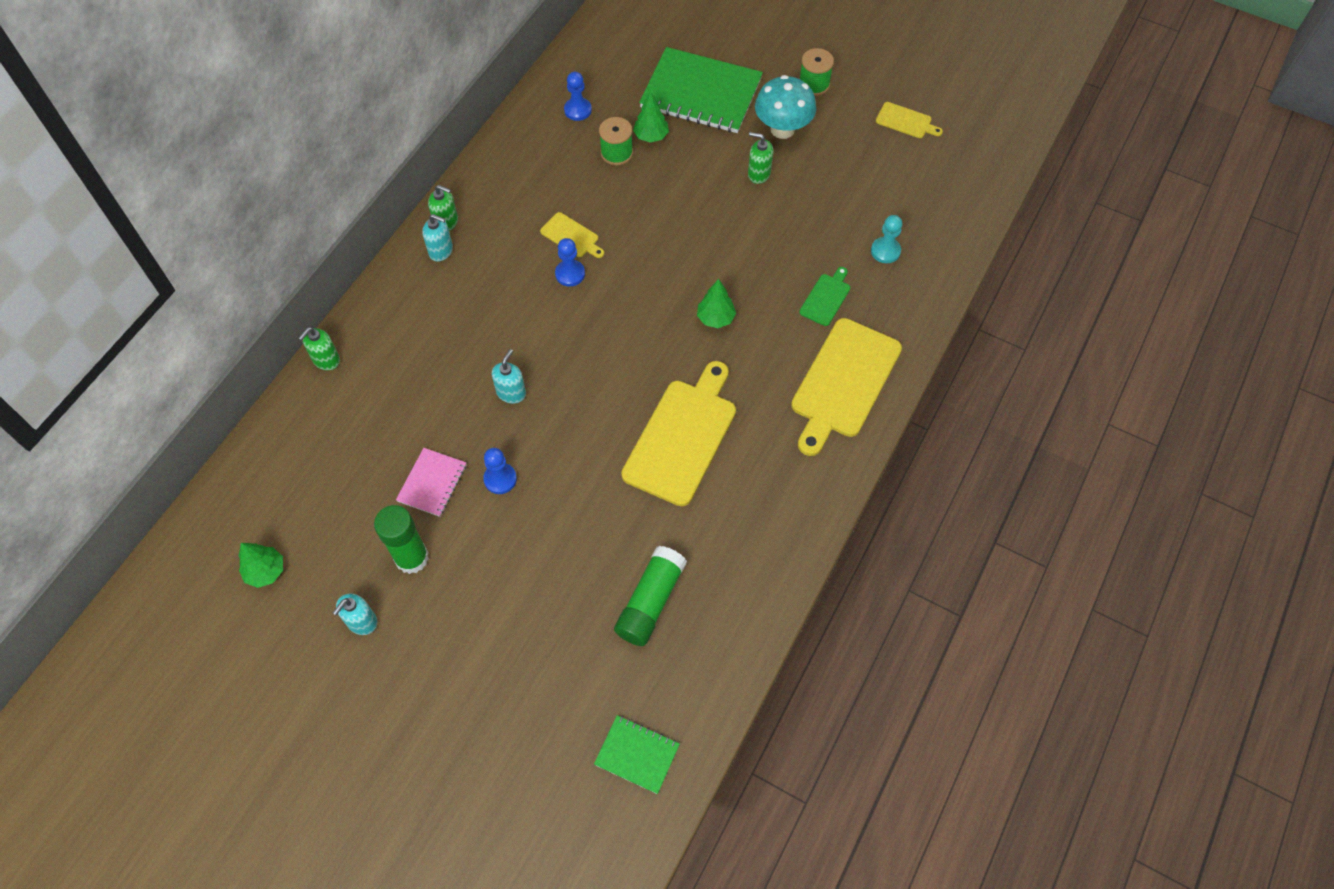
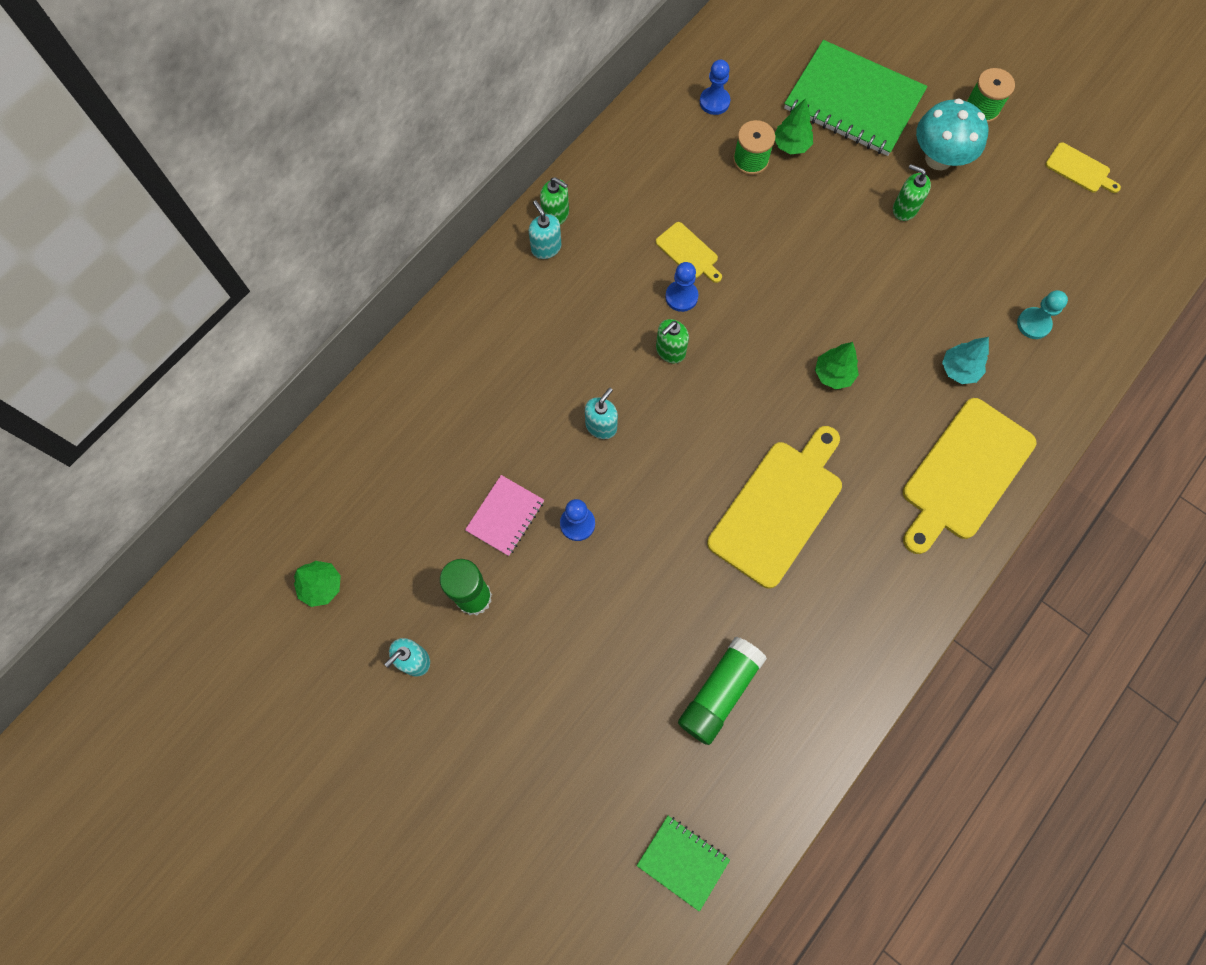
camera: 10 degrees right, 10 degrees up
(326, 360) = (410, 356): green soap dispenser -> green soap dispenser (670, 351)
(441, 251) = (546, 248): turquoise soap dispenser -> turquoise soap dispenser turned 150 degrees counterclockwise
(826, 298) = (959, 370): green cutting board -> turquoise tree

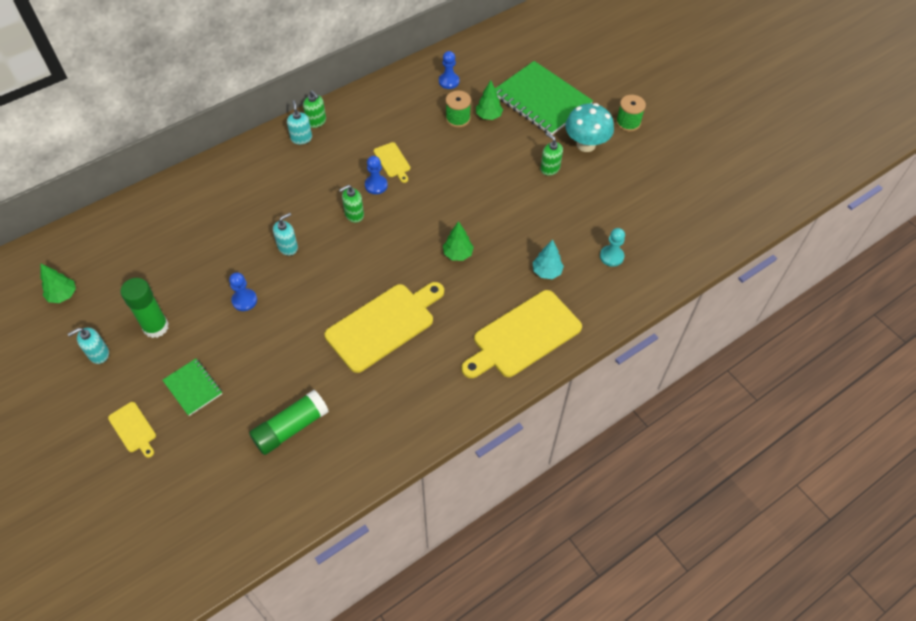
camera: 15 degrees right, 15 degrees down
(505, 516) = (200, 284): pink notebook -> none
(683, 862) = (215, 529): green notebook -> green notebook (193, 388)
(1080, 169) = (683, 172): yellow cutting board -> yellow cutting board (133, 429)

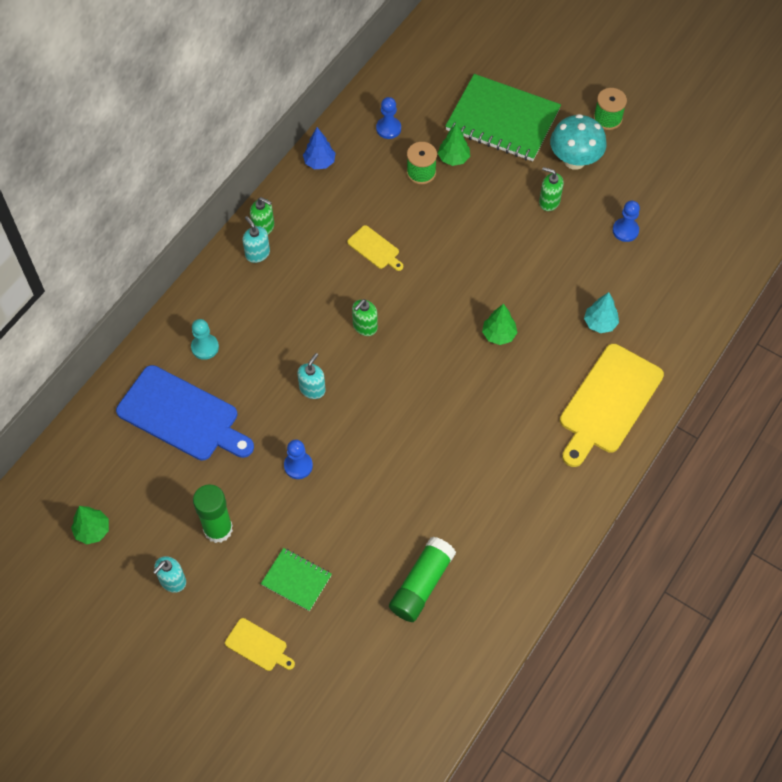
camera: 20 degrees left, 5 degrees up
(179, 234) = (182, 416): none -> blue cutting board
(376, 185) = (371, 284): blue pawn -> blue pawn (625, 230)
(383, 89) = (319, 162): none -> blue tree
(384, 325) = (460, 441): yellow cutting board -> none
(611, 256) = (658, 283): turquoise pawn -> turquoise pawn (205, 347)

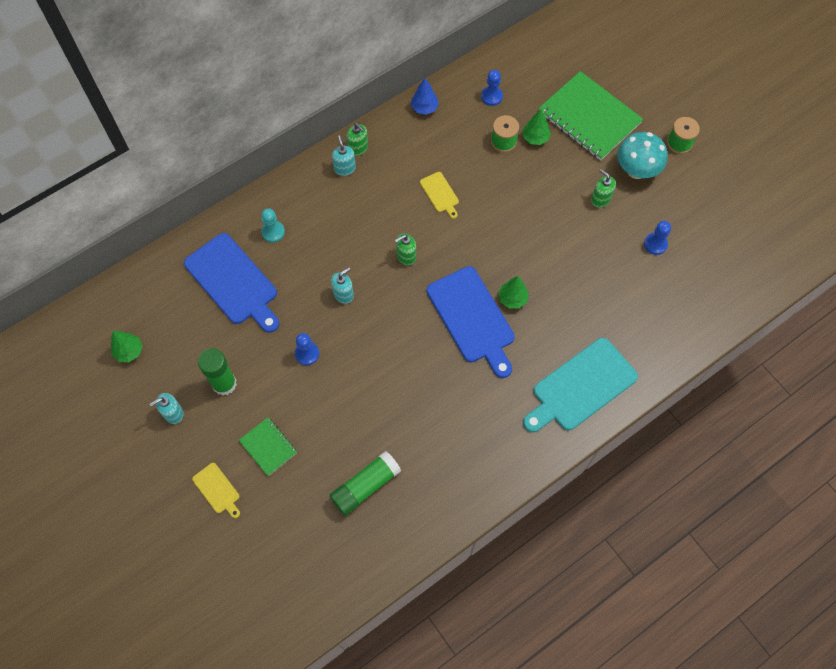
camera: 20 degrees right, 5 degrees up
(464, 369) = (472, 318): none -> blue cutting board
(600, 323) = (601, 317): turquoise tree -> none
(608, 402) = (581, 387): yellow cutting board -> turquoise cutting board

